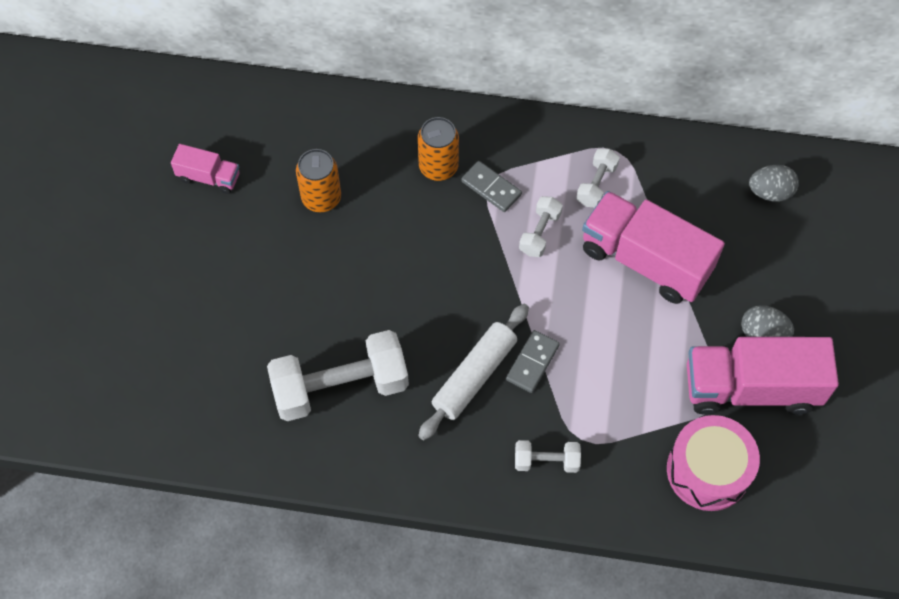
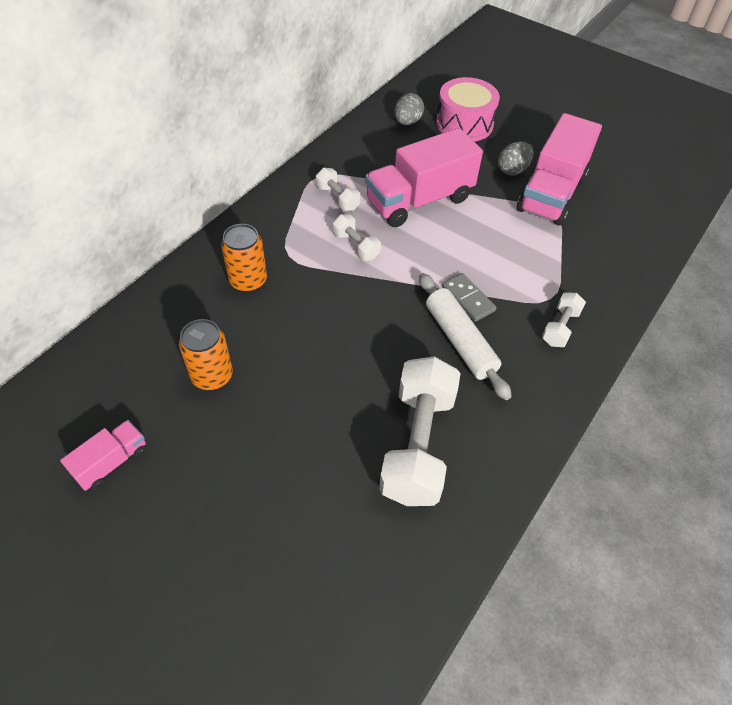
camera: 65 degrees left, 10 degrees down
(491, 188) = (294, 257): grey domino -> none
(708, 470) = (606, 240): pink drum -> pink drum (464, 124)

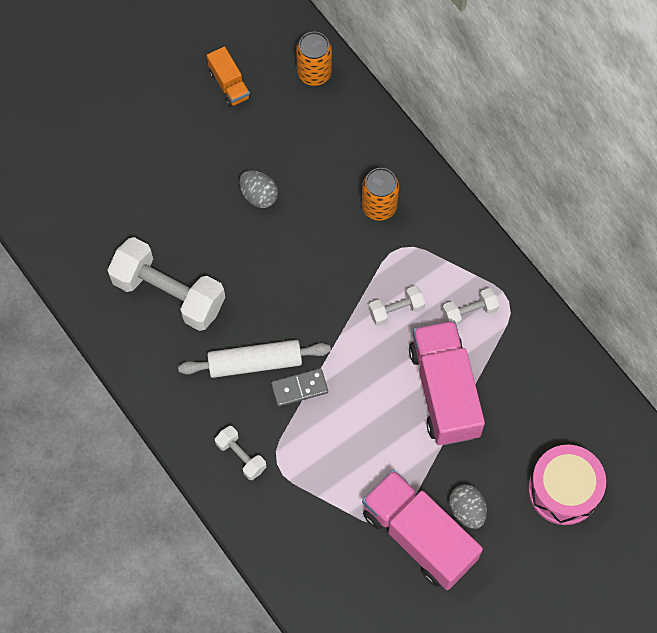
camera: 110 degrees right, 15 degrees up
(112, 462) = (229, 84): pink truck -> orange truck
(212, 376) = (283, 161): orange can -> orange can (314, 73)
(407, 122) = (582, 425): grey egg -> grey egg (259, 195)

